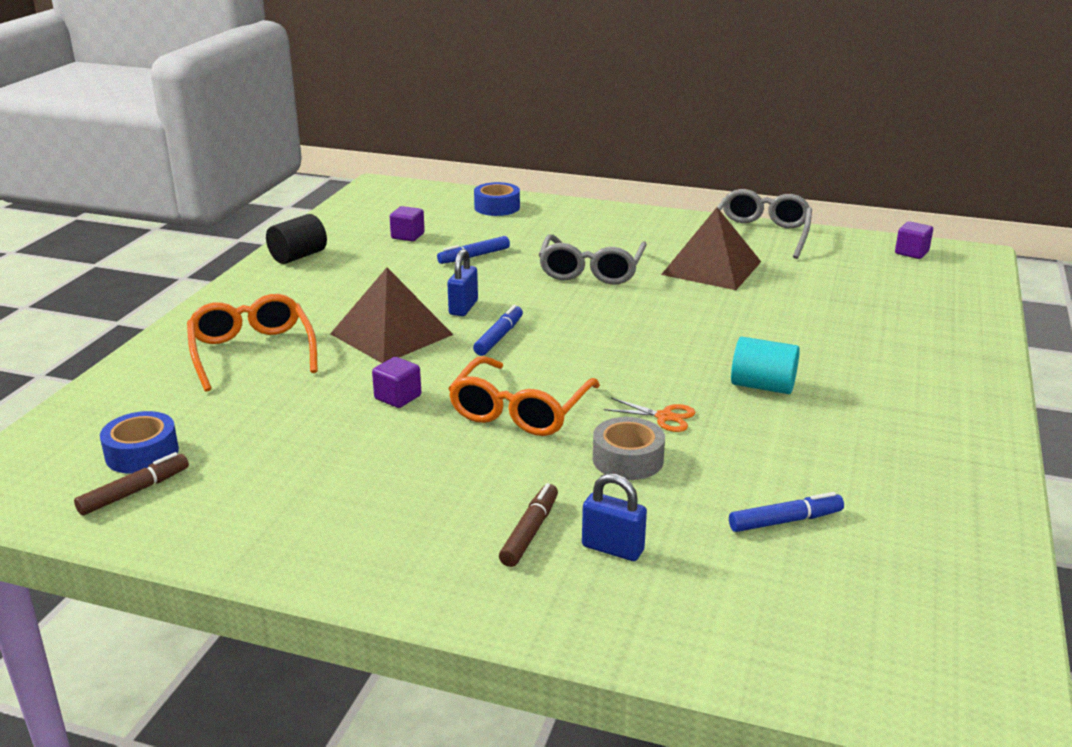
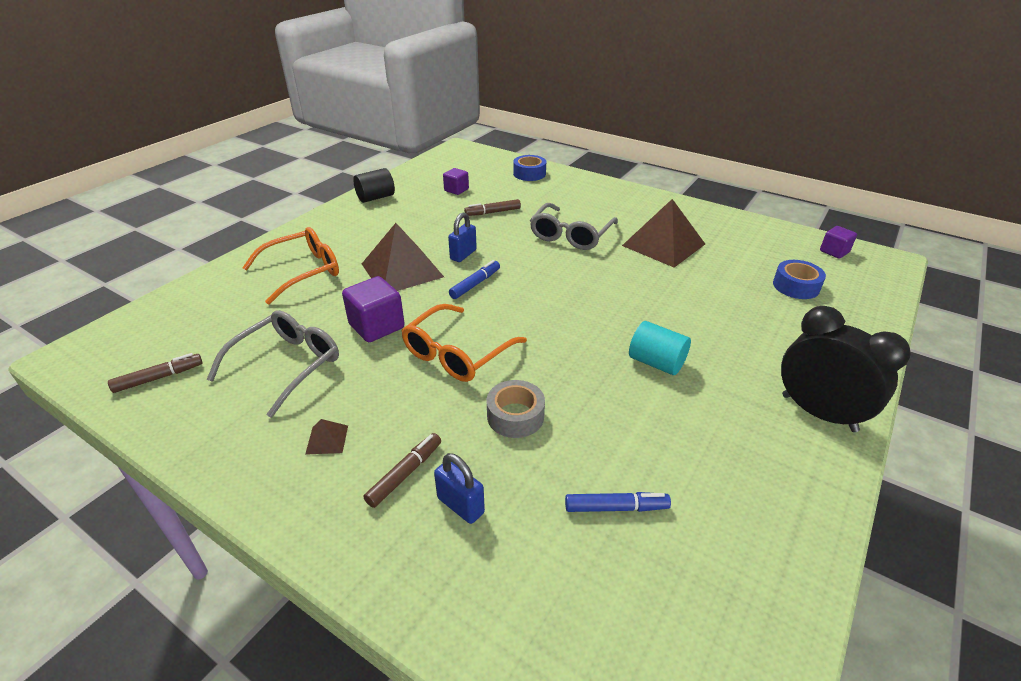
camera: 15 degrees right, 10 degrees up
(142, 453) = (183, 345): blue tape -> blue tape (796, 286)
(252, 353) = (302, 272): orange glasses -> orange glasses turned 60 degrees clockwise
(398, 397) = (376, 326): purple cube -> purple cube, size x1.64
(411, 516) = (327, 439): none -> brown pyramid
(474, 256) = (493, 212): blue marker -> brown marker
(664, 417) = (563, 379): orange scissors -> none
(760, 234) = (715, 220): grey glasses -> grey glasses (286, 366)
(957, 406) = (818, 413): none -> black clock

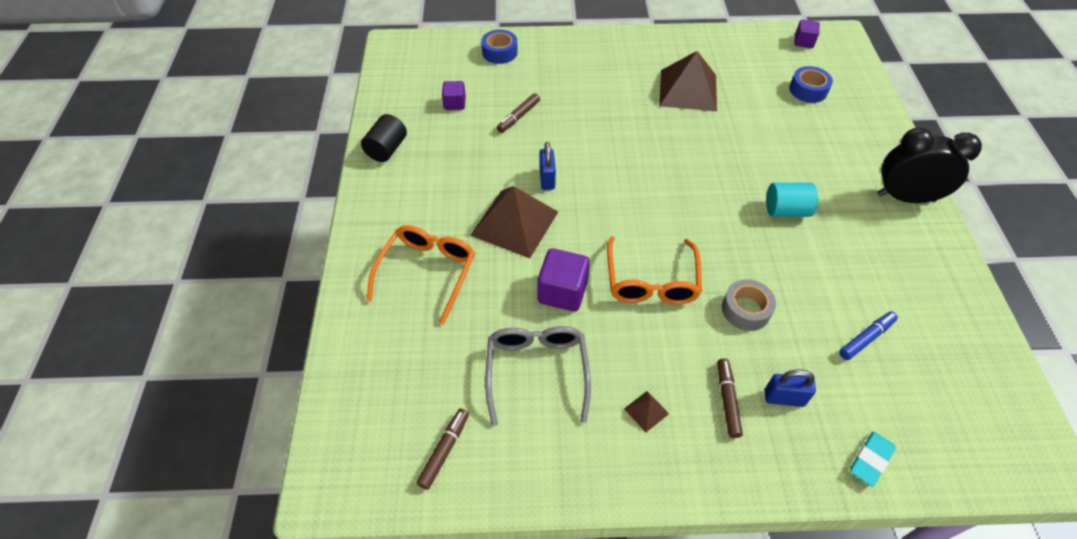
camera: 35 degrees left, 15 degrees up
(475, 284) = (591, 206): blue marker -> none
(481, 620) = (870, 460): none -> turquoise eraser
(571, 235) = (610, 113): grey glasses -> none

